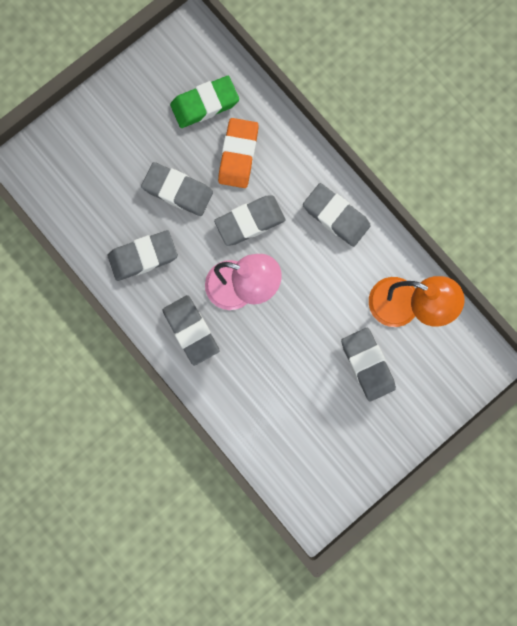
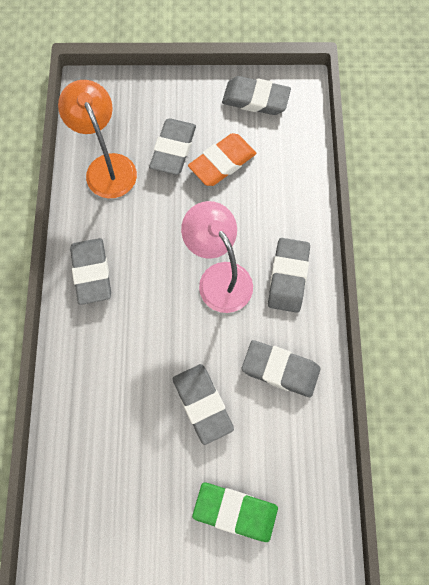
camera: 140 degrees left, 10 degrees down
(205, 104) = (109, 467): green eraser -> green eraser (235, 511)
(238, 155) = (122, 392): orange eraser -> orange eraser (222, 162)
(250, 222) = (164, 325): grey eraser -> grey eraser (255, 99)

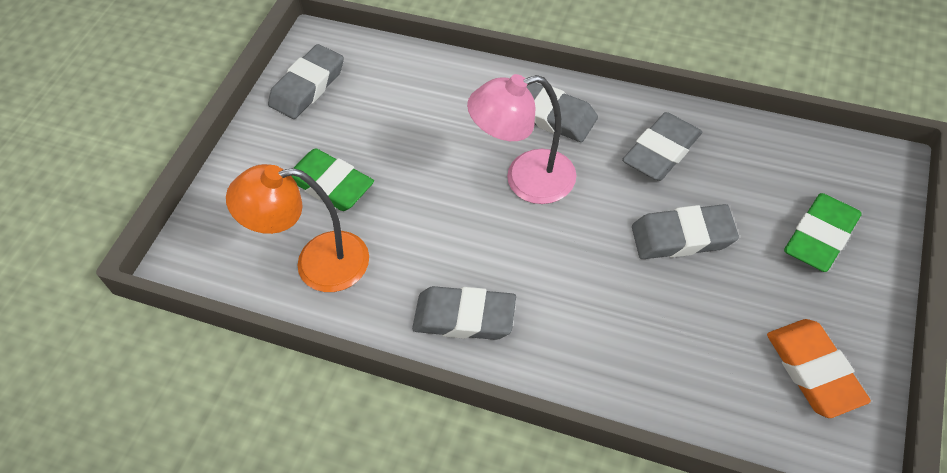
camera: 65 degrees left, 15 degrees down
(173, 149) = (330, 184): grey eraser -> green eraser
(222, 162) = (375, 139): orange eraser -> orange eraser (814, 371)

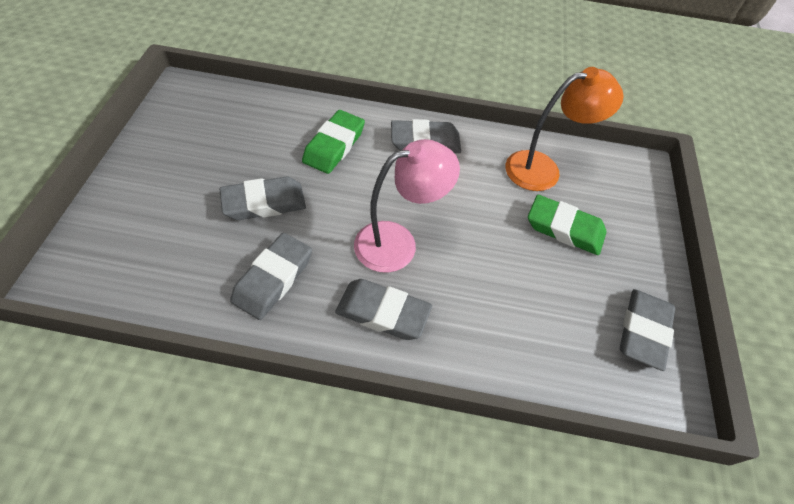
camera: 160 degrees right, 0 degrees up
(814, 371) = (189, 124): orange eraser -> none
(820, 236) = (149, 209): green eraser -> green eraser (334, 145)

